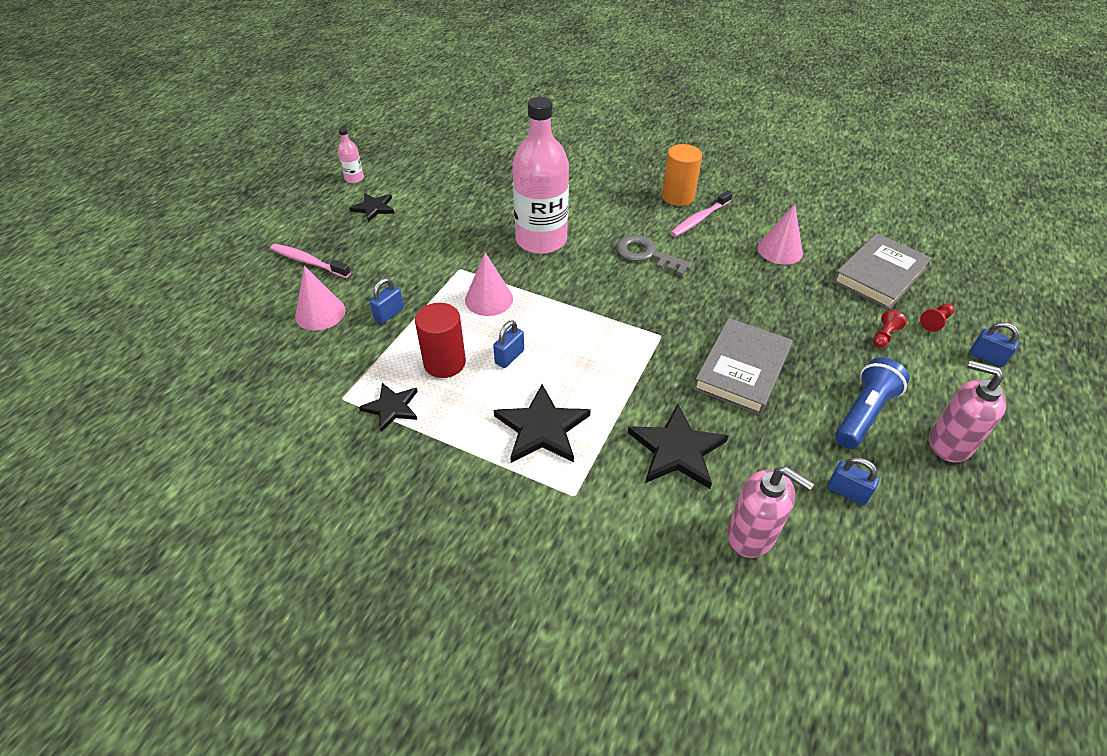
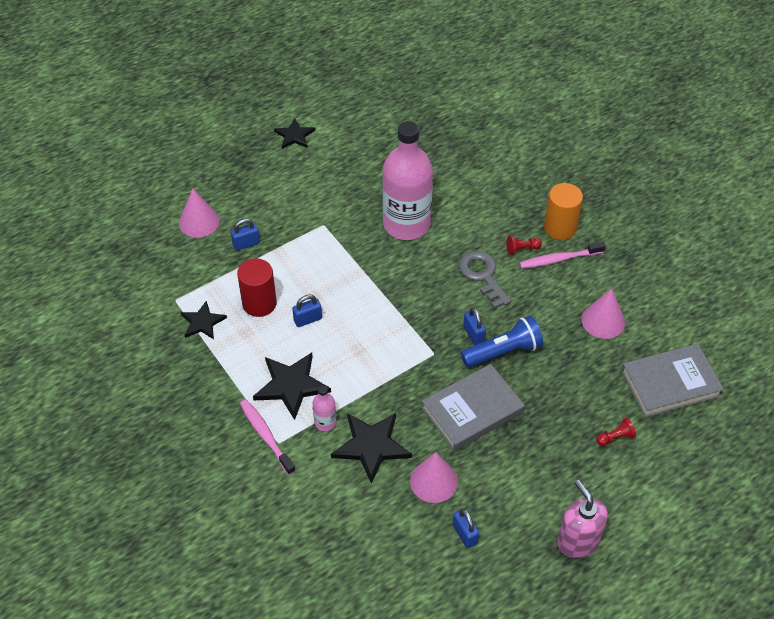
camera: 30 degrees right, 5 degrees up
(309, 262) = (216, 170): pink toothbrush -> pink toothbrush (266, 436)
(354, 178) = (297, 97): pink bottle -> pink bottle (325, 422)
(489, 299) = (326, 263): pink cone -> pink cone (433, 481)
(751, 534) = (372, 526): pink soap dispenser -> none
(863, 413) = (533, 488): blue flashlight -> blue flashlight (503, 352)
(935, 322) = (674, 446): red pawn -> red pawn (522, 249)
(986, 357) = (685, 495): blue padlock -> blue padlock (473, 334)

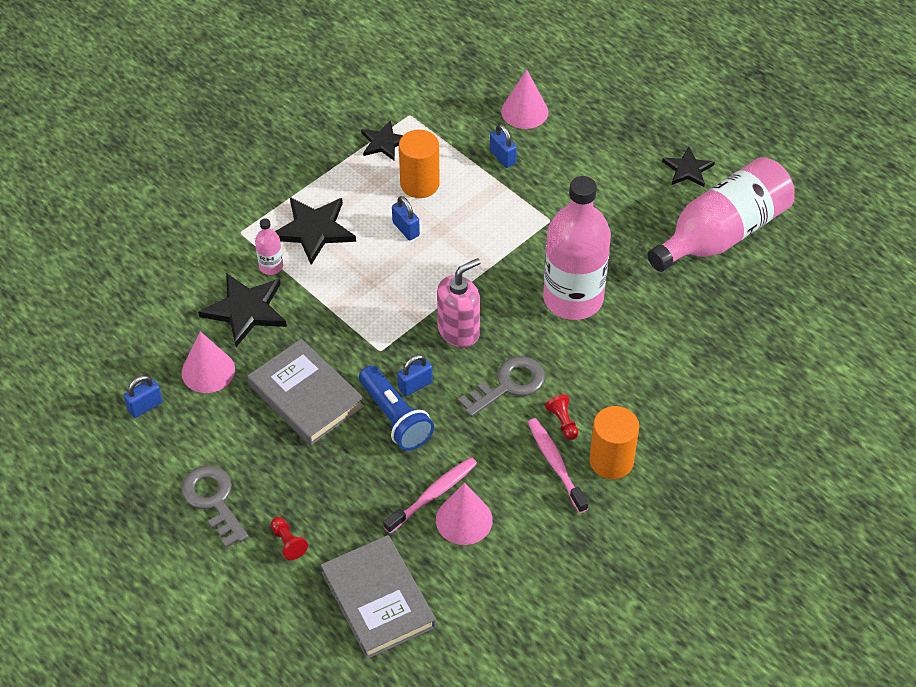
camera: 80 degrees right, 0 degrees up
(259, 303) = (419, 184): red cylinder -> orange cylinder
(266, 436) = (246, 221): pink toothbrush -> pink toothbrush (432, 495)
(363, 129) = (722, 233): none -> pink bottle
(570, 487) = (213, 501): none -> grey key
(577, 541) = (144, 512): pink soap dispenser -> pink soap dispenser (459, 331)

